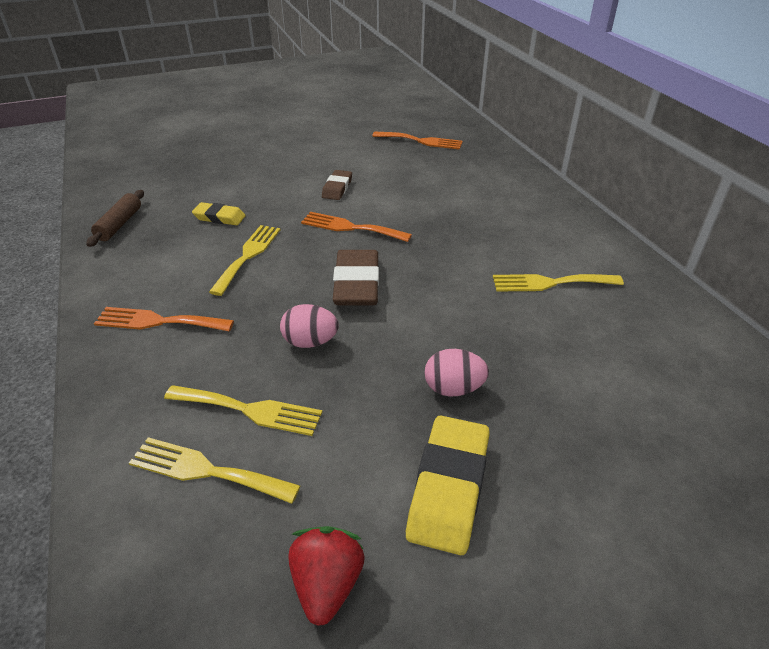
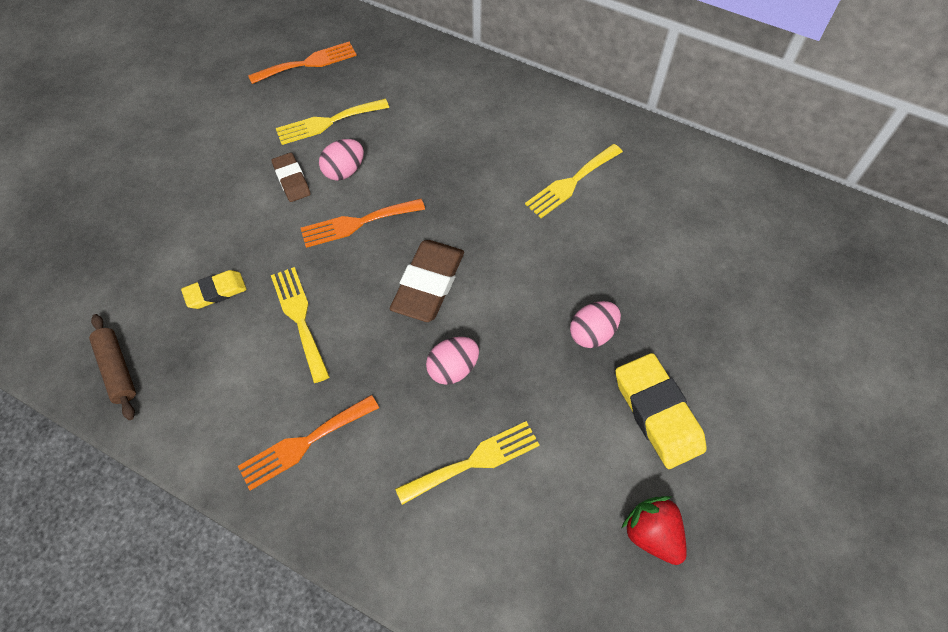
camera: 40 degrees left, 20 degrees up
(206, 470) = (499, 530): yellow fork -> yellow fork (327, 122)
(357, 284) = (428, 284): brown eraser -> brown eraser turned 60 degrees clockwise
(377, 199) = (344, 171): none -> pink egg

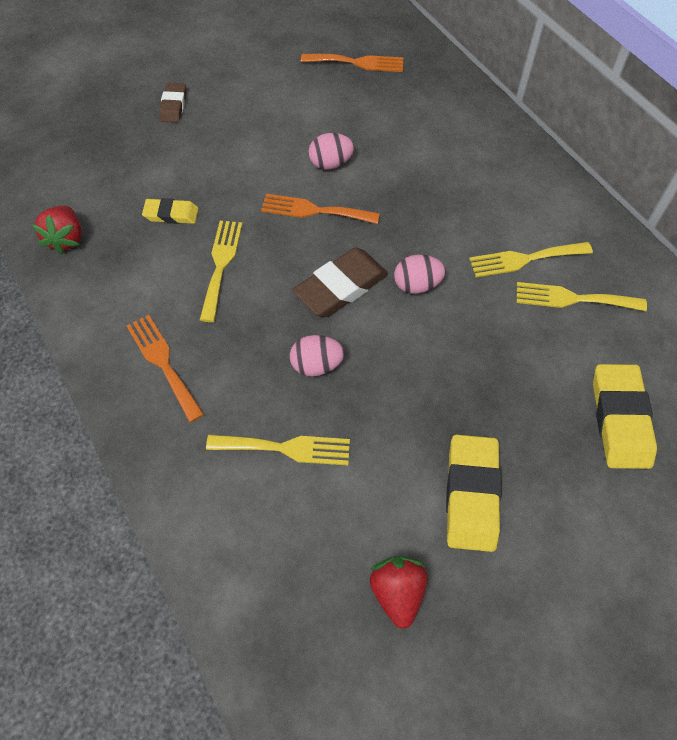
camera: 30 degrees right, 0 degrees up
(117, 370) = (66, 239): brown rolling pin -> red strawberry
(291, 180) = (284, 152): brown eraser -> brown eraser (173, 106)
(304, 443) = (163, 363): orange fork -> orange fork turned 60 degrees clockwise
(327, 122) = (342, 118): yellow fork -> yellow fork (573, 298)
(592, 333) = (457, 397): pink egg -> pink egg (417, 285)
(729, 284) = (619, 419): none -> yellow eraser

